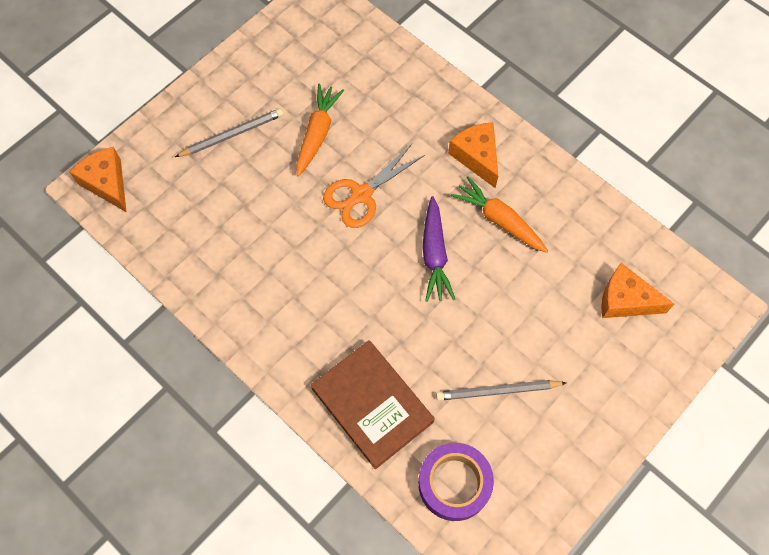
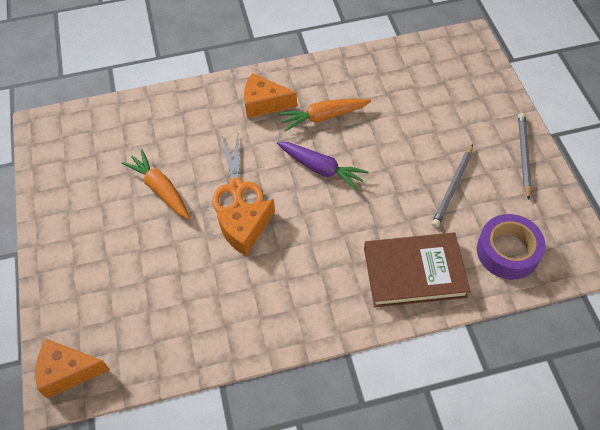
camera: 55 degrees left, 10 degrees down
(232, 134) = (108, 248): grey pencil -> grey pencil (523, 155)
(625, 300) = (433, 83): orange cheese -> orange cheese (245, 231)

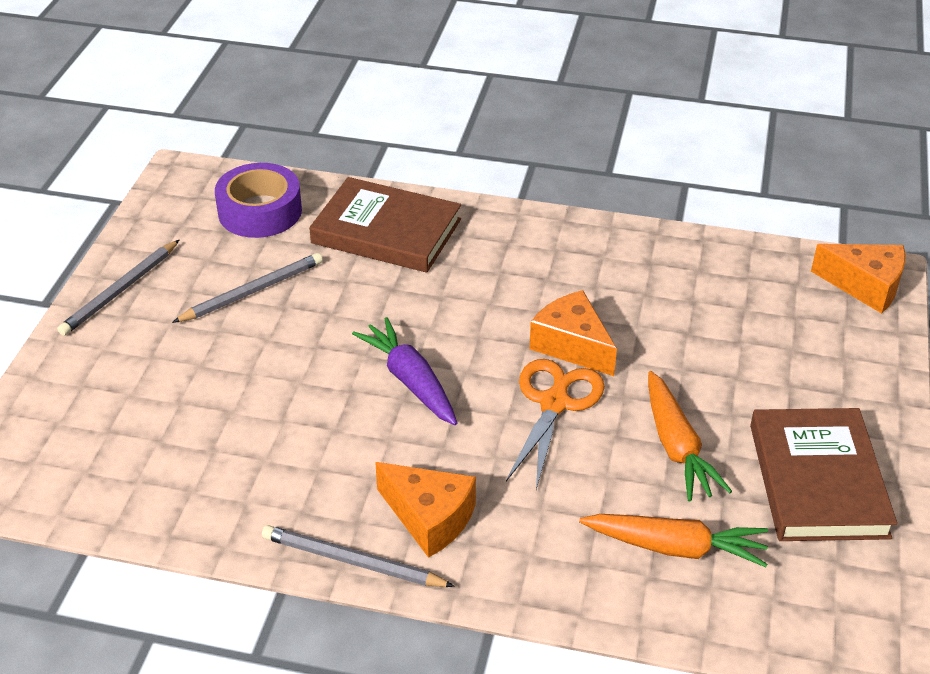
camera: 155 degrees left, 15 degrees down
(80, 200) = (818, 480): none -> brown book
(245, 231) = (572, 345): orange cheese -> orange cheese turned 120 degrees counterclockwise
(285, 73) = (352, 562): none -> grey pencil
(323, 117) = (347, 453): orange carrot -> orange carrot (675, 547)

